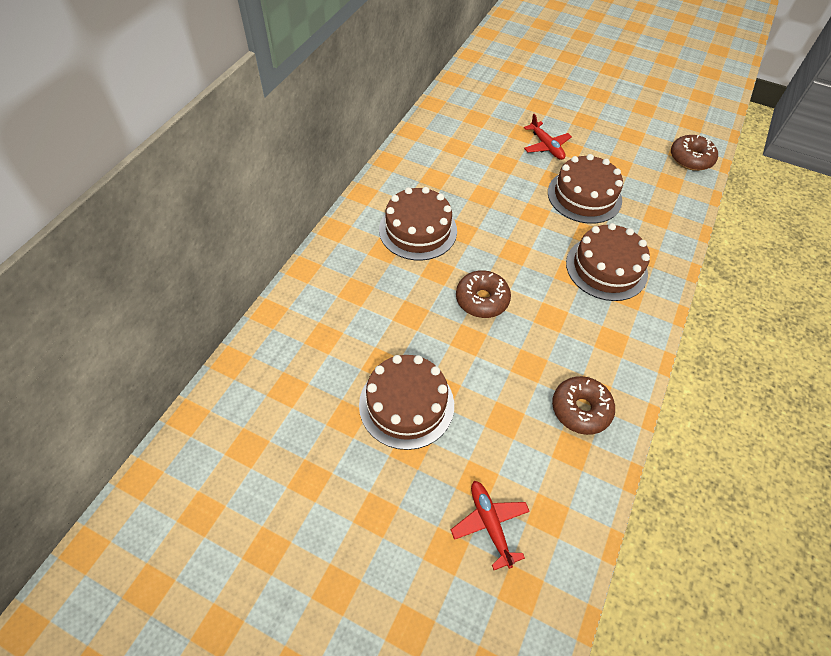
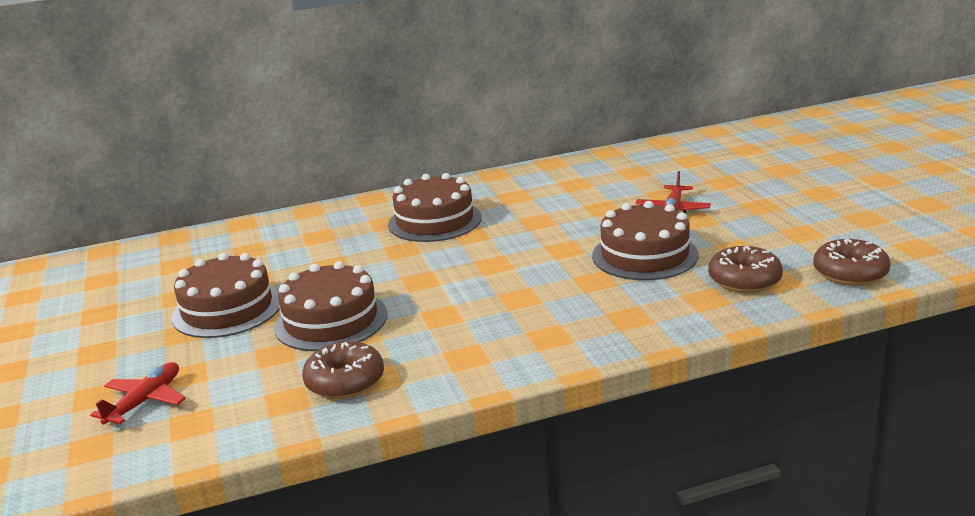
camera: 50 degrees right, 30 degrees down
(482, 299) = (403, 280): brown donut -> brown donut (744, 280)
(606, 268) = (564, 309): brown cake -> brown cake (331, 320)

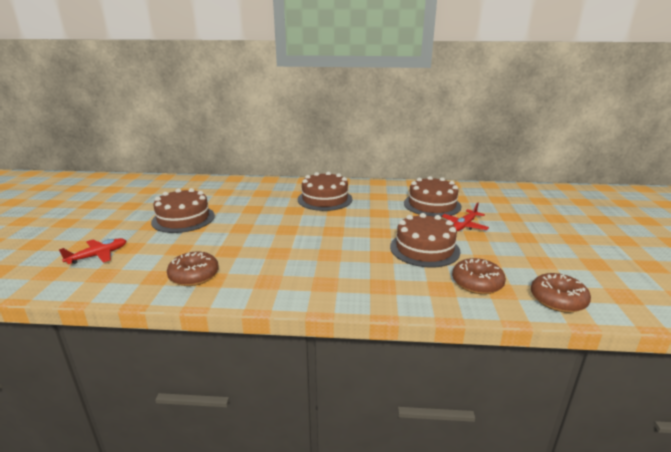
camera: 20 degrees right, 0 degrees up
(331, 320) = (222, 239): brown cake -> brown cake (432, 205)

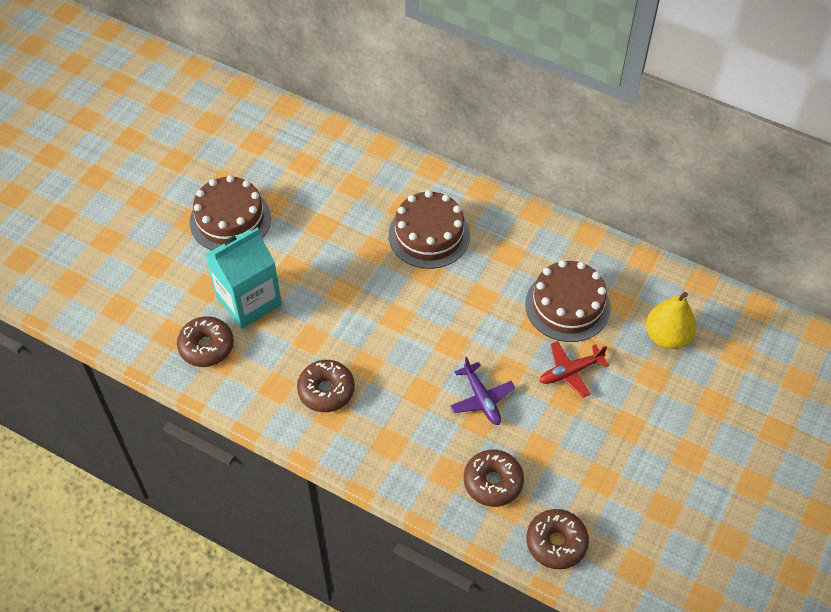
camera: 25 degrees right, 30 degrees up
(98, 255) = (120, 268): red plane -> none
(218, 247) = (249, 301): none -> turquoise carton
(310, 273) = (326, 390): none -> brown donut
(424, 249) = (482, 399): brown cake -> purple plane
(498, 203) = (667, 337): none -> yellow pear

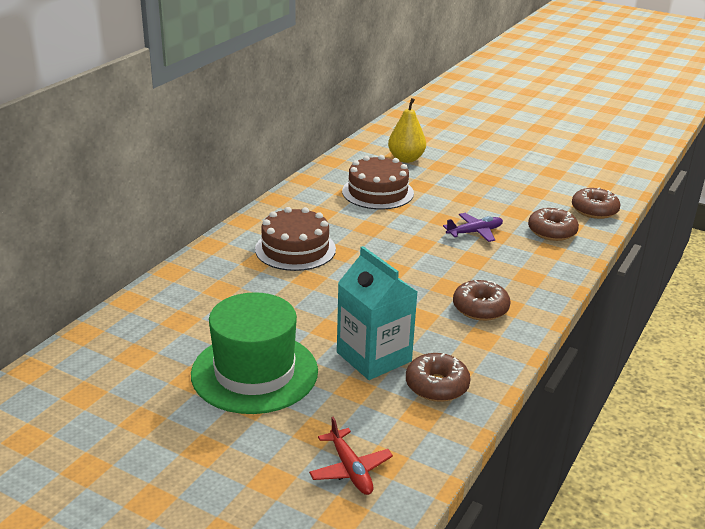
camera: 90 degrees left, 25 degrees down
(230, 220) = (254, 372): brown cake -> green hat
(570, 372) = (442, 195): red plane -> red plane (350, 469)

